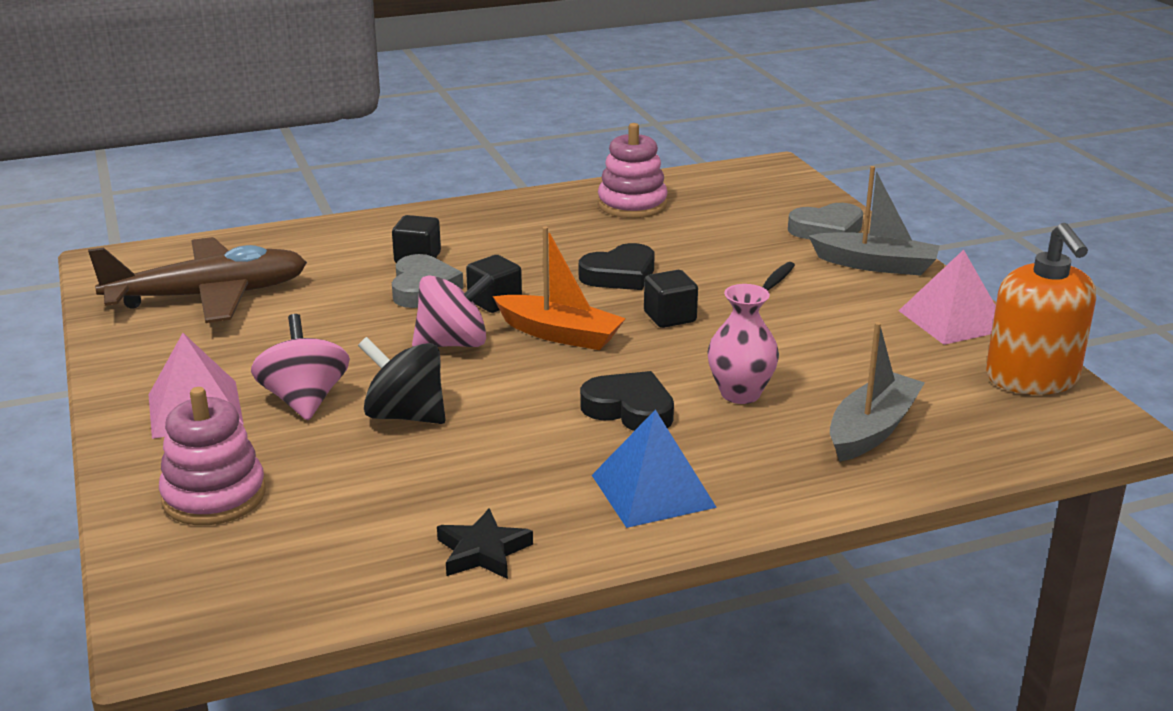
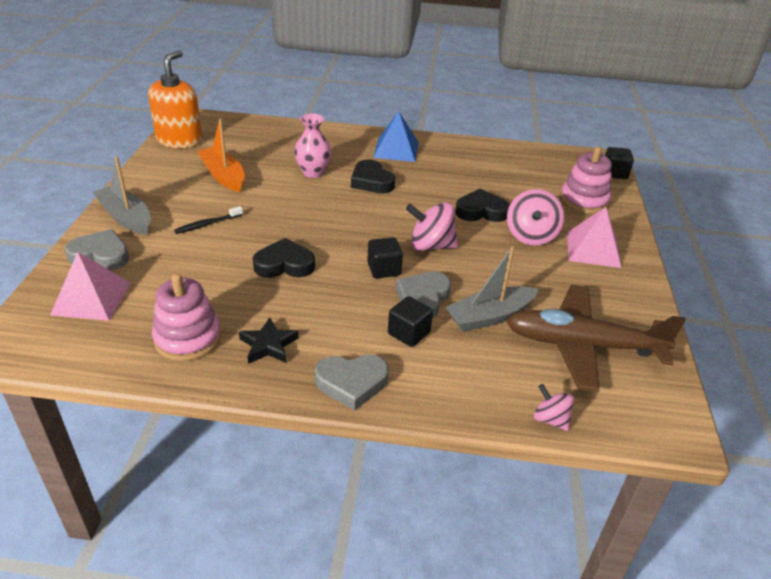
camera: 155 degrees left, 10 degrees up
(240, 240) = (550, 419): none -> pink spinning top
(405, 415) = (481, 211): black spinning top -> black heart
(446, 217) = (352, 383): none -> grey heart
(483, 551) = (478, 150): black star -> black star (268, 345)
(560, 334) = (365, 232): orange boat -> orange boat (223, 176)
(670, 317) = (293, 223): black cube -> black cube (614, 173)
(872, 430) = (281, 143): grey boat -> grey boat (489, 316)
(953, 320) = (155, 173): pink pyramid -> pink pyramid (91, 298)

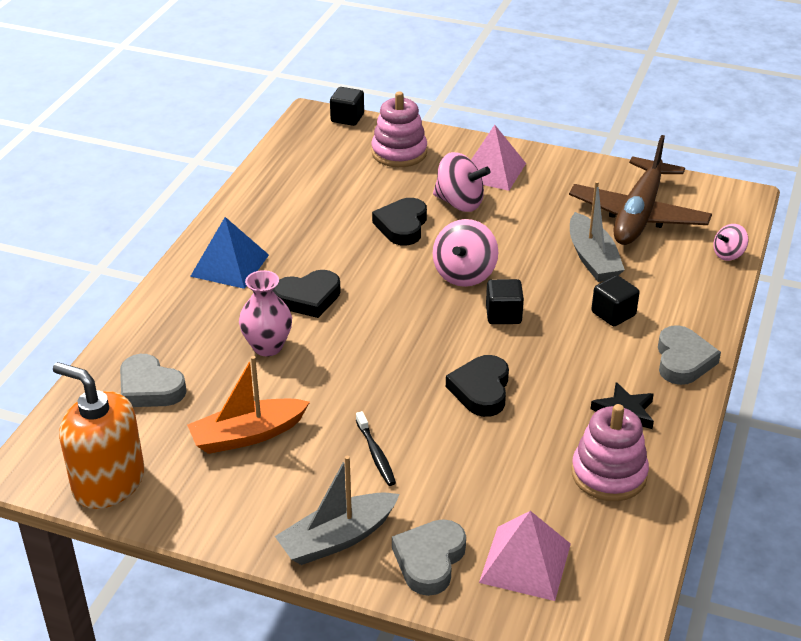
camera: 75 degrees left, 0 degrees up
(423, 298) = (559, 296): grey heart -> grey heart (150, 388)

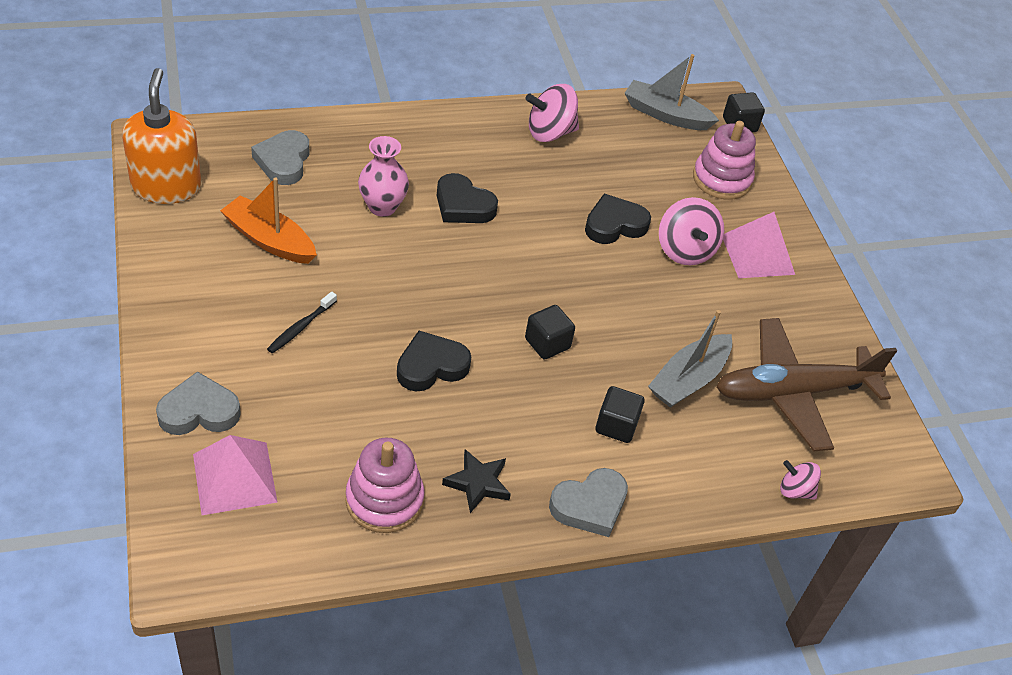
camera: 50 degrees right, 10 degrees up
(230, 265) = (466, 141): blue pyramid -> none
(337, 538) = (188, 343): grey boat -> grey boat (666, 115)
(464, 274) = (582, 294): pink spinning top -> pink spinning top (550, 132)

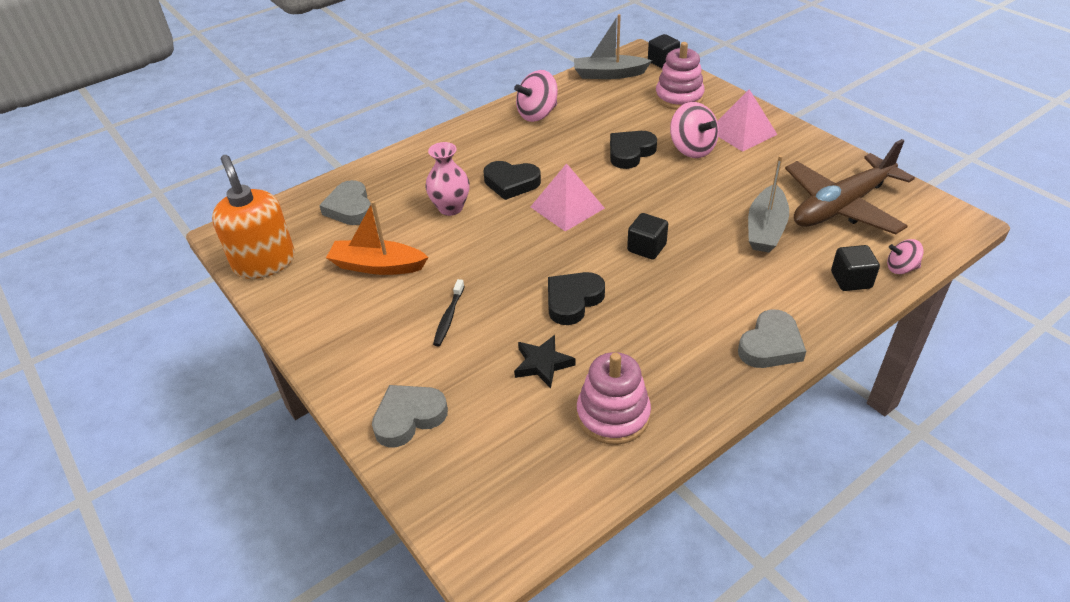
camera: 15 degrees left, 5 degrees down
(234, 478) = (476, 456): pink pyramid -> pink pyramid (567, 207)
(477, 483) = (675, 368): black star -> black star (542, 364)
(616, 425) = (742, 281): black cube -> black cube (851, 280)

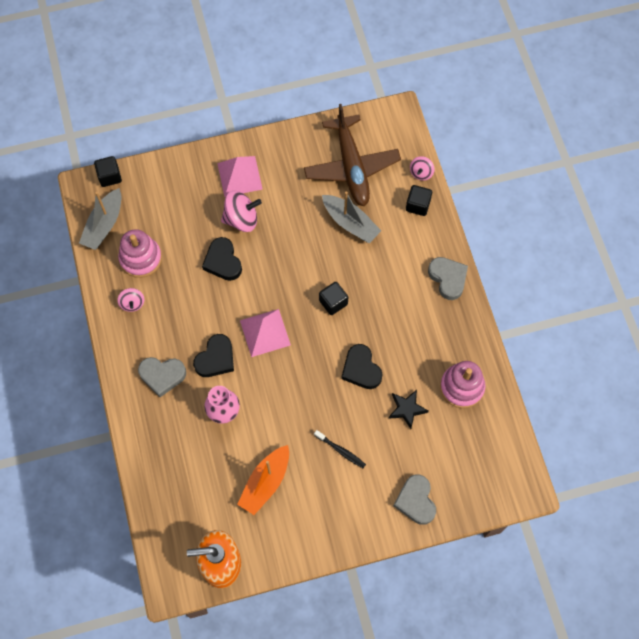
camera: 70 degrees left, 25 degrees up
(350, 208) = (185, 485): grey heart -> grey heart (162, 375)
(537, 114) = (132, 303): pink spinning top -> pink spinning top, size x0.58
(679, 97) = (170, 192): pink stacking toy -> pink stacking toy (141, 258)

